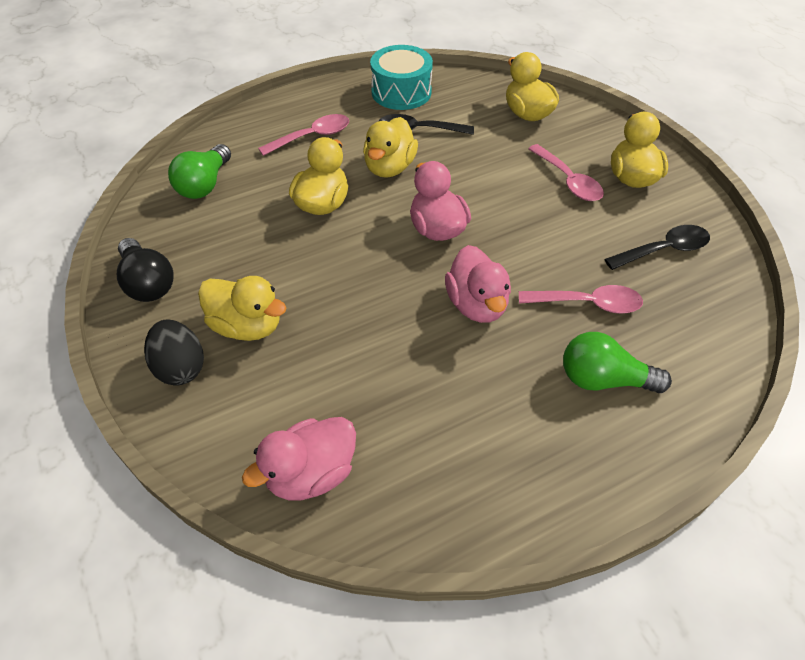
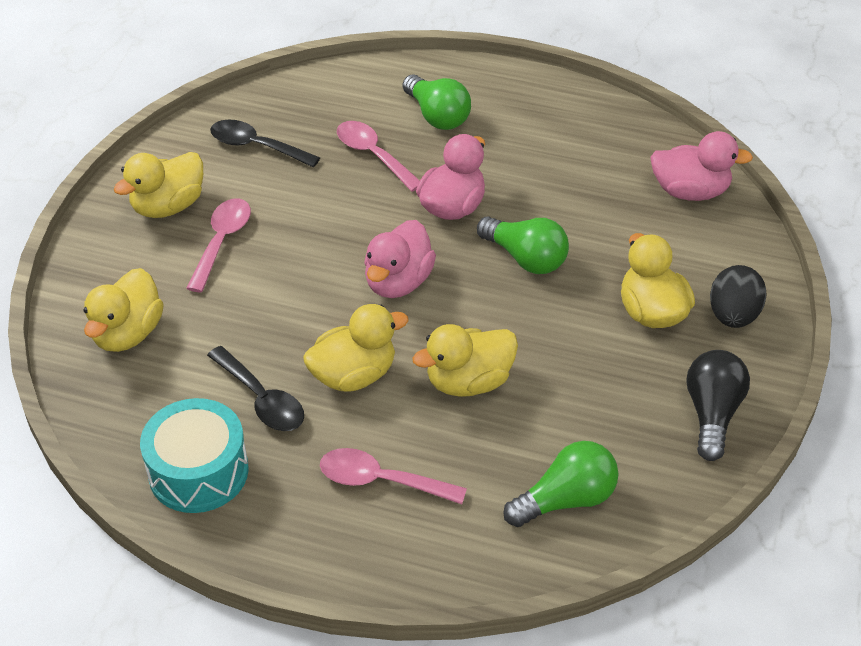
camera: 135 degrees left, 5 degrees down
(378, 303) = (525, 258): none -> green light bulb

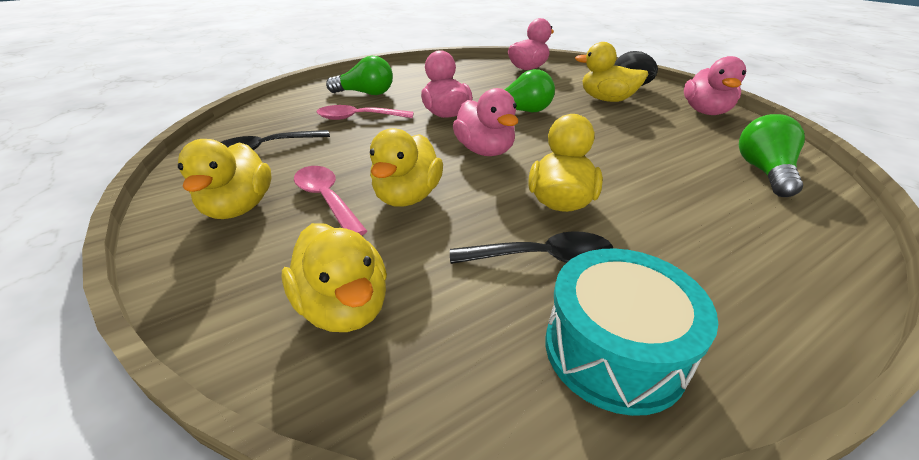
camera: 50 degrees left, 10 degrees down
(381, 481) = (701, 236): pink spoon -> none
(468, 382) = (614, 162): yellow duck -> yellow duck (407, 197)
(712, 414) = (705, 112): black light bulb -> pink duck

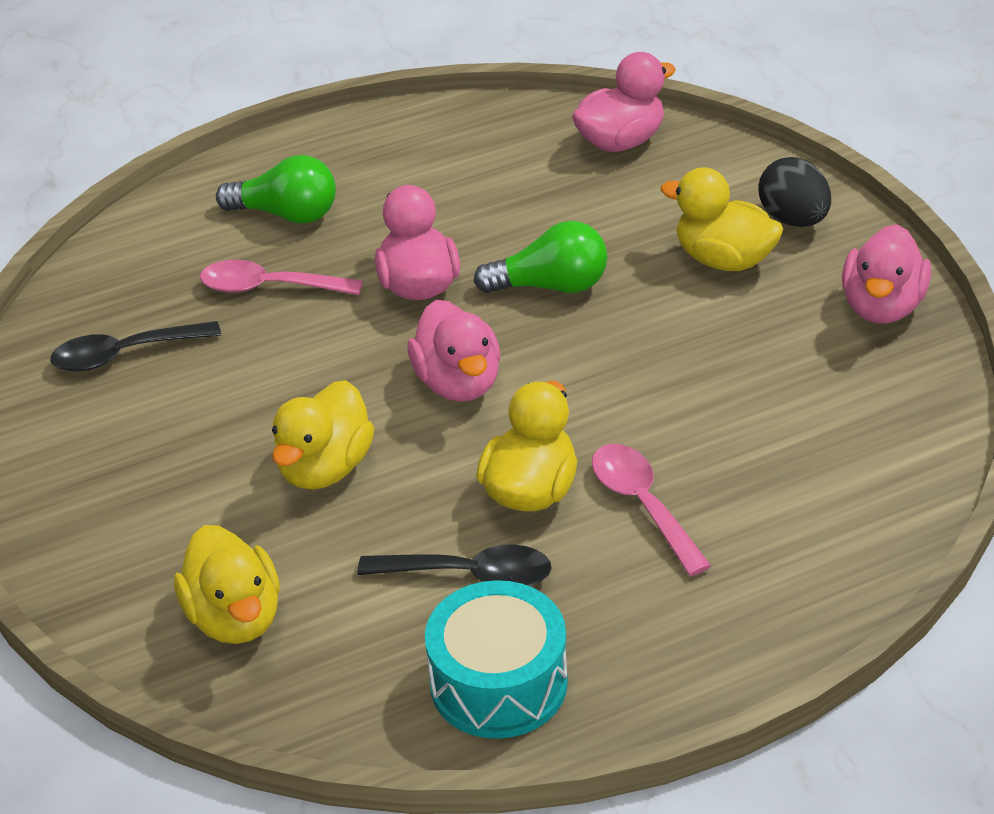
camera: 10 degrees right, 5 degrees up
(239, 208) = (103, 471): yellow duck -> none
(326, 199) = (216, 465): pink spoon -> pink spoon (642, 505)
(764, 171) = (861, 456): green light bulb -> none

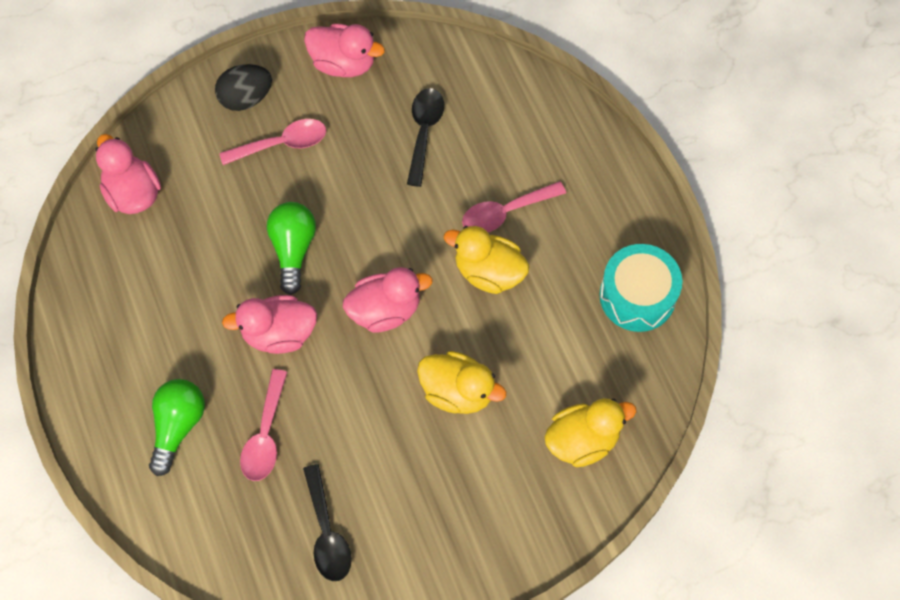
camera: 90 degrees left, 25 degrees up
(470, 575) = (555, 308): black spoon -> black spoon (424, 132)
(724, 260) = (282, 144): yellow duck -> pink spoon

